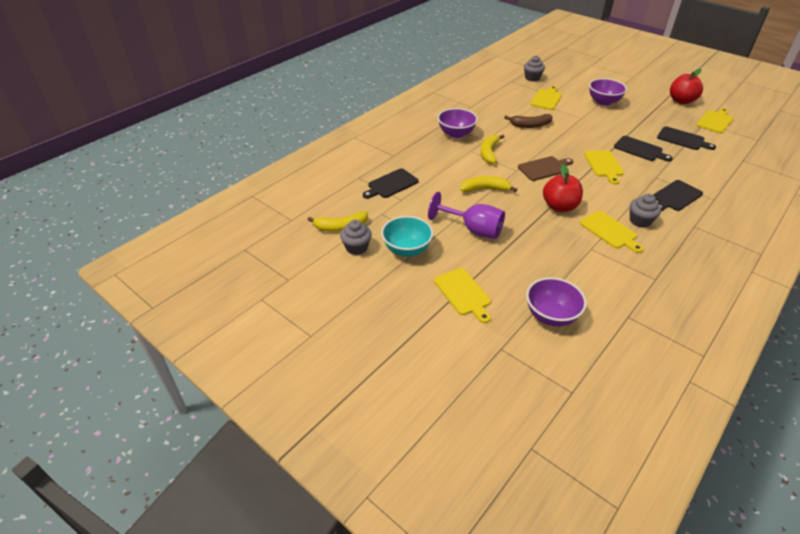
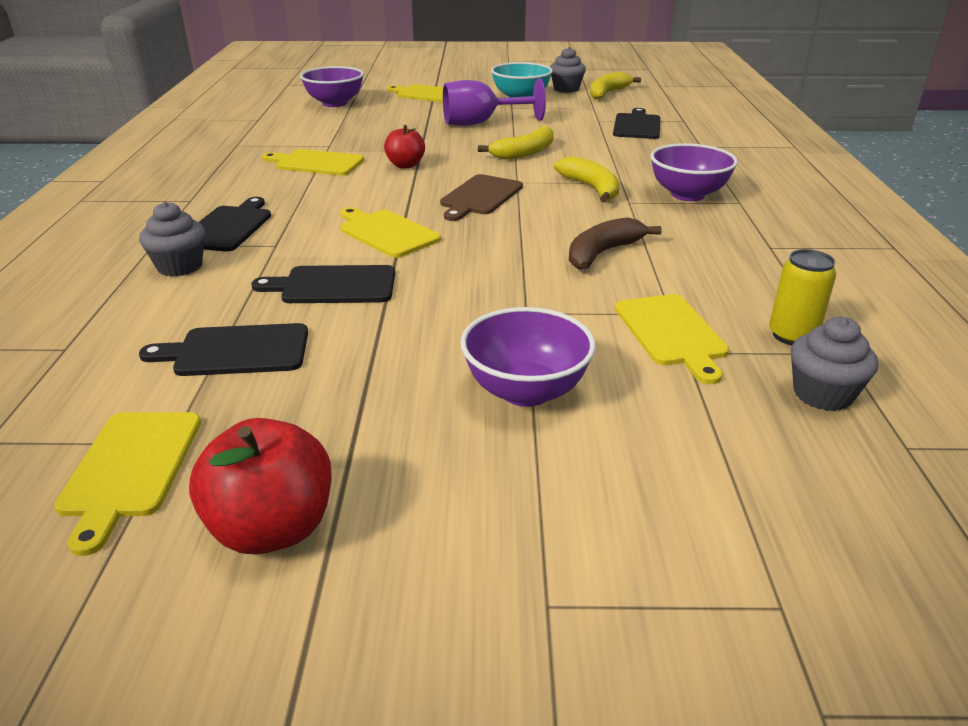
camera: 140 degrees right, 10 degrees down
(515, 87) = (792, 336): none -> yellow can
(559, 206) = (405, 165): red apple -> red apple, size x0.65
(640, 221) = (278, 183): grey cupcake -> grey cupcake (180, 266)

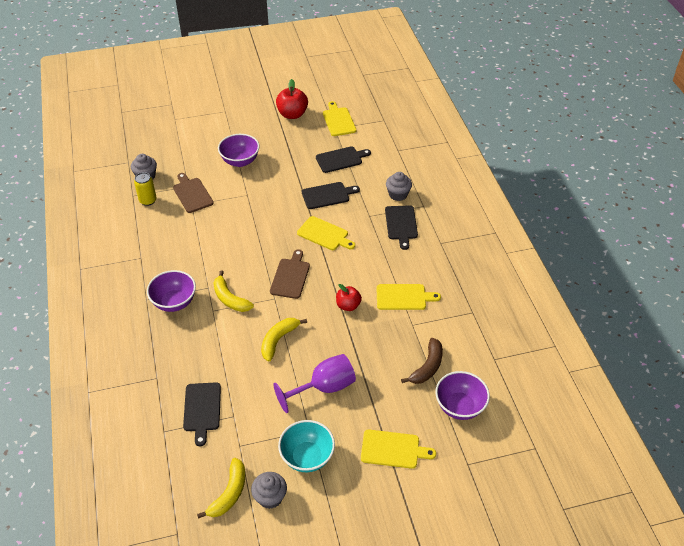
camera: 165 degrees right, 15 degrees up
(602, 253) = (220, 238): brown banana -> brown banana (427, 367)
(672, 333) = (192, 194): yellow cutting board -> brown cutting board

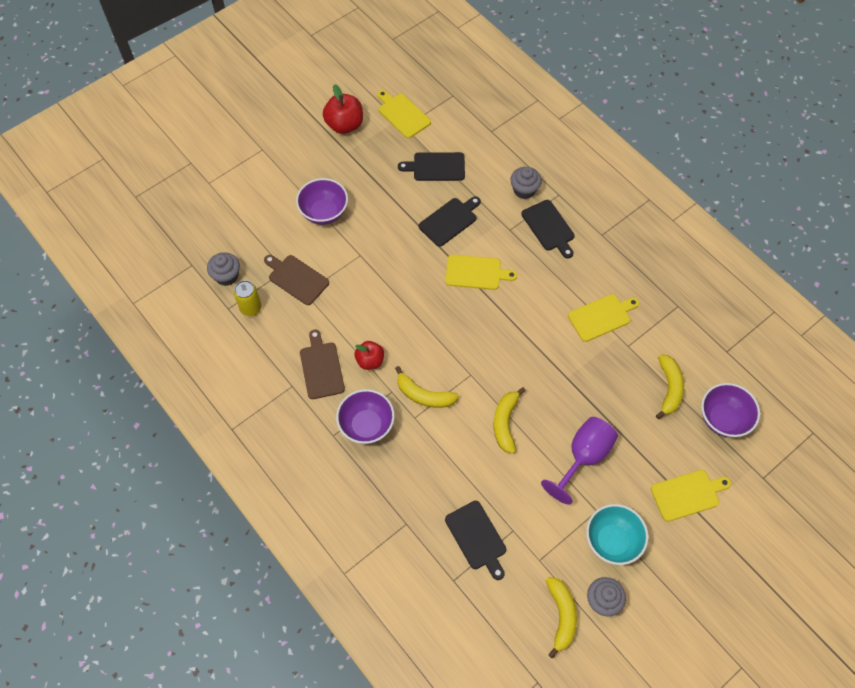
camera: 25 degrees left, 15 degrees up
(290, 276) = (471, 340): brown cutting board -> brown cutting board (321, 368)
(341, 159) = (436, 167): black cutting board -> black cutting board turned 135 degrees counterclockwise
(348, 305) = (552, 351): red apple -> red apple (370, 361)
(427, 367) = (669, 388): brown banana -> yellow banana

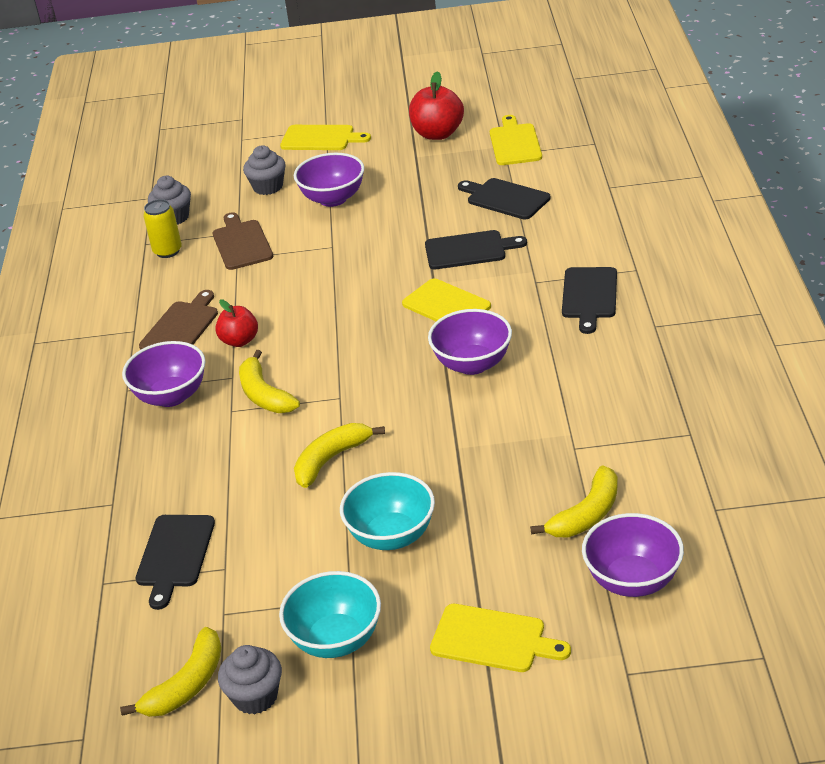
camera: 40 degrees right, 25 degrees down
(524, 190) = (594, 252): grey cupcake -> grey cupcake (268, 187)
(525, 311) = (472, 364): none -> purple bowl
(583, 457) = (391, 536): purple goblet -> turquoise bowl
(601, 317) = (568, 405): yellow cutting board -> yellow cutting board (321, 138)

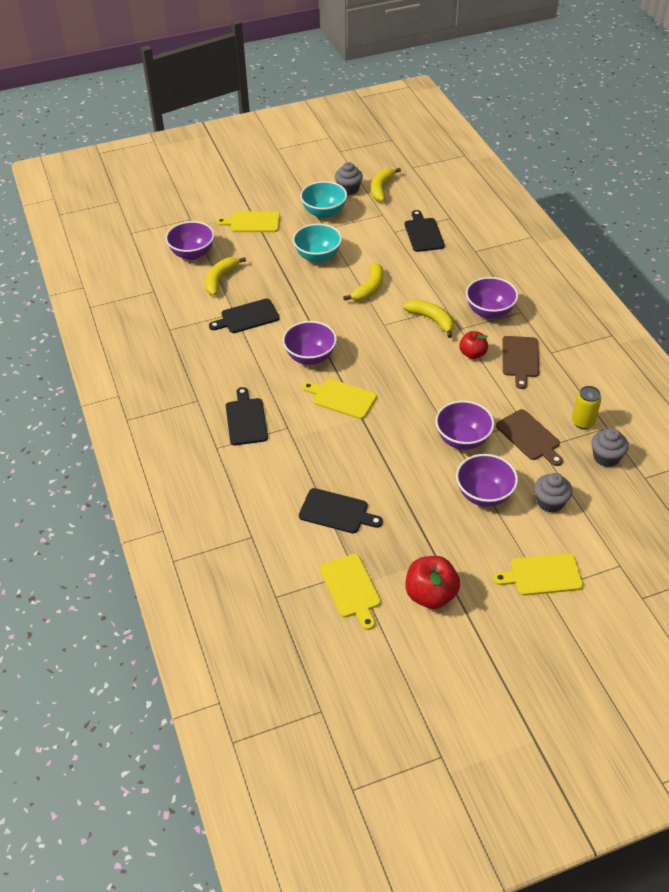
camera: 160 degrees right, 10 degrees up
(322, 248) = (462, 439): none -> purple bowl
(469, 250) = (346, 451): black cutting board -> black cutting board (247, 317)

